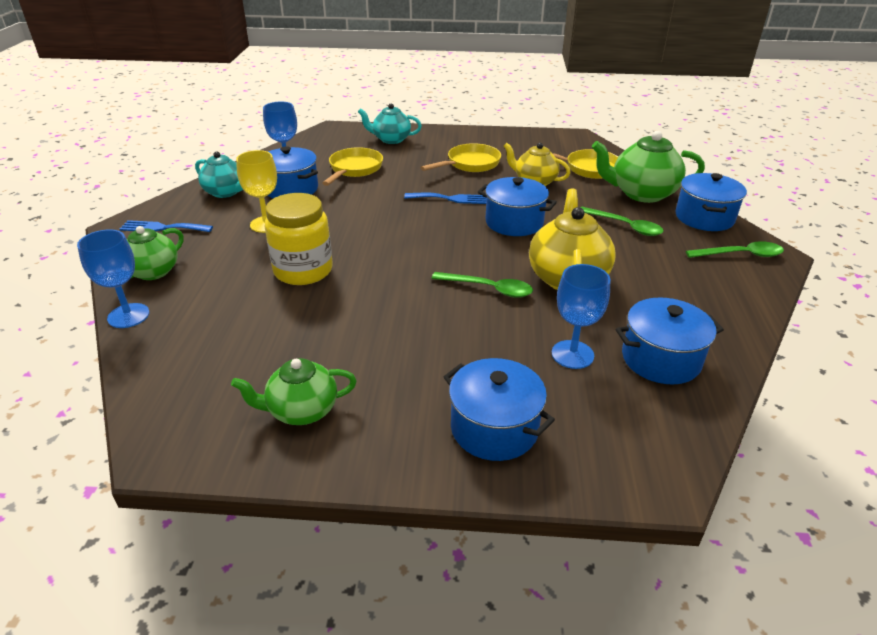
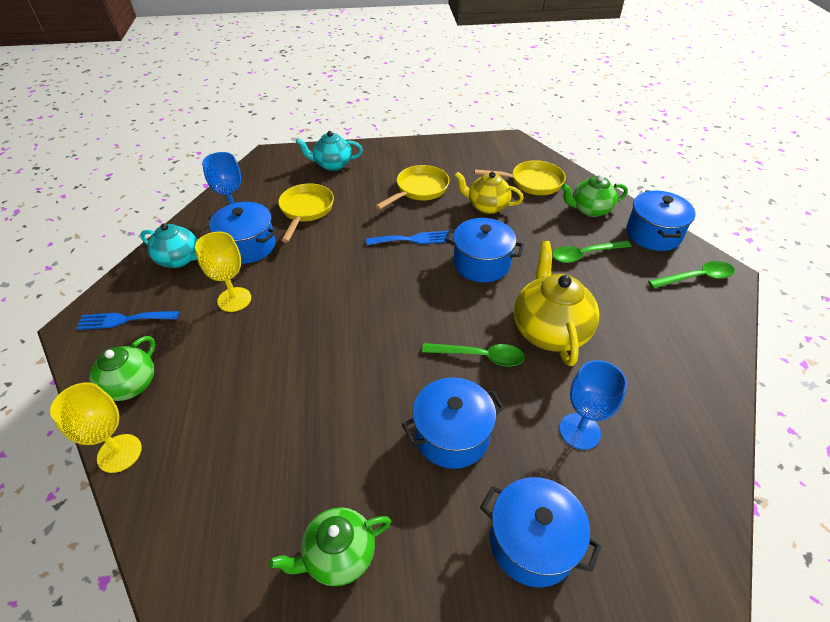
camera: 10 degrees left, 10 degrees up
(128, 316) = (119, 453): blue goblet -> yellow goblet
(303, 270) = (290, 359): yellow jar -> none
(624, 226) = (585, 254): green spoon -> green spoon turned 135 degrees clockwise
(641, 193) = (589, 210): green teapot -> green teapot, size x0.66
(660, 359) = (660, 423): blue pot -> blue pot (452, 435)

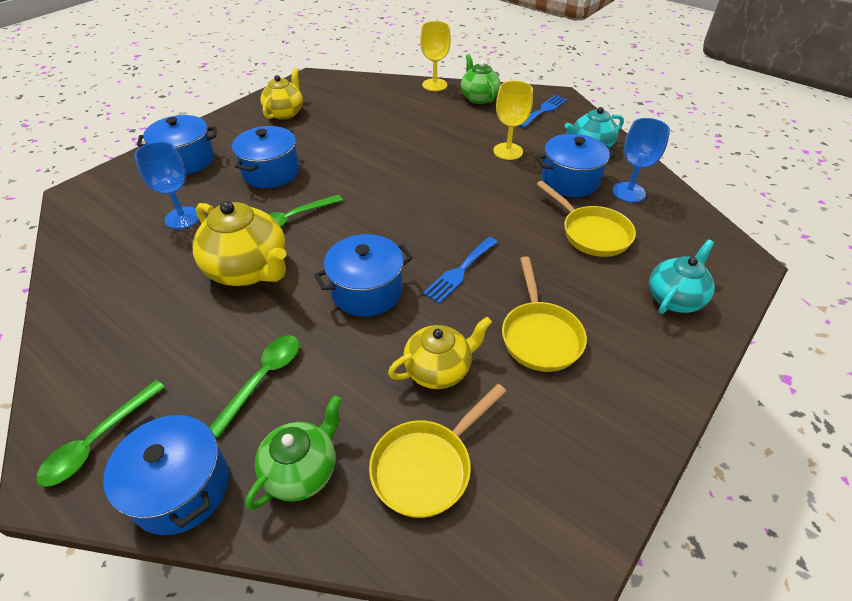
camera: 135 degrees right, 0 degrees up
(338, 555) = (285, 113): green teapot -> yellow teapot

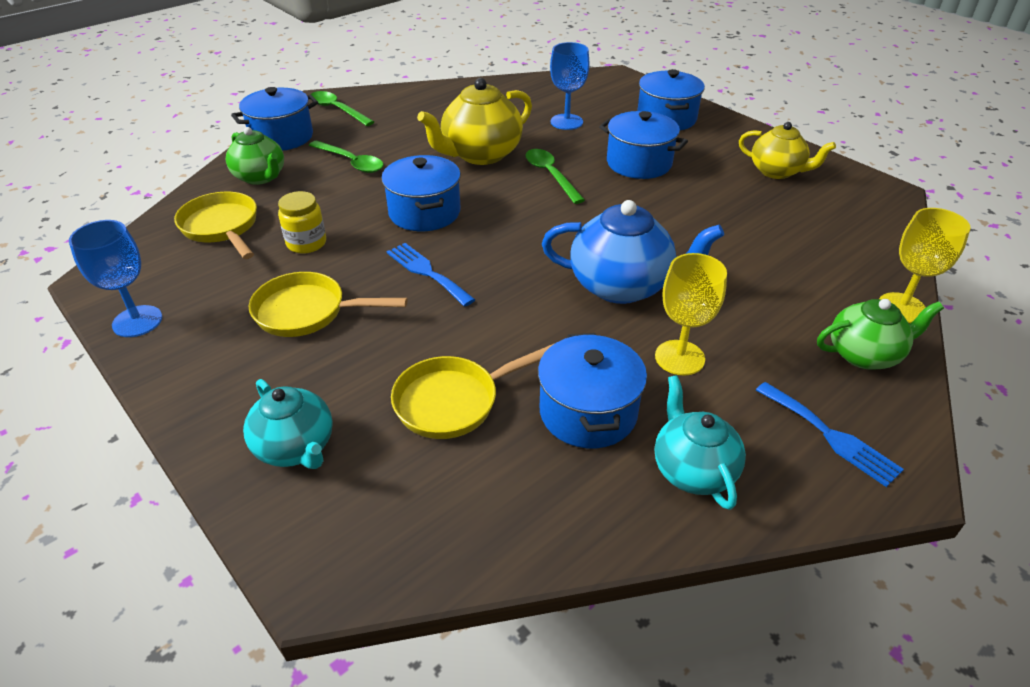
camera: 100 degrees right, 5 degrees down
(438, 370) = (306, 243): yellow teapot -> yellow jar
(445, 174) = (622, 286): none -> blue teapot
(628, 192) = (542, 481): blue goblet -> blue goblet (137, 321)

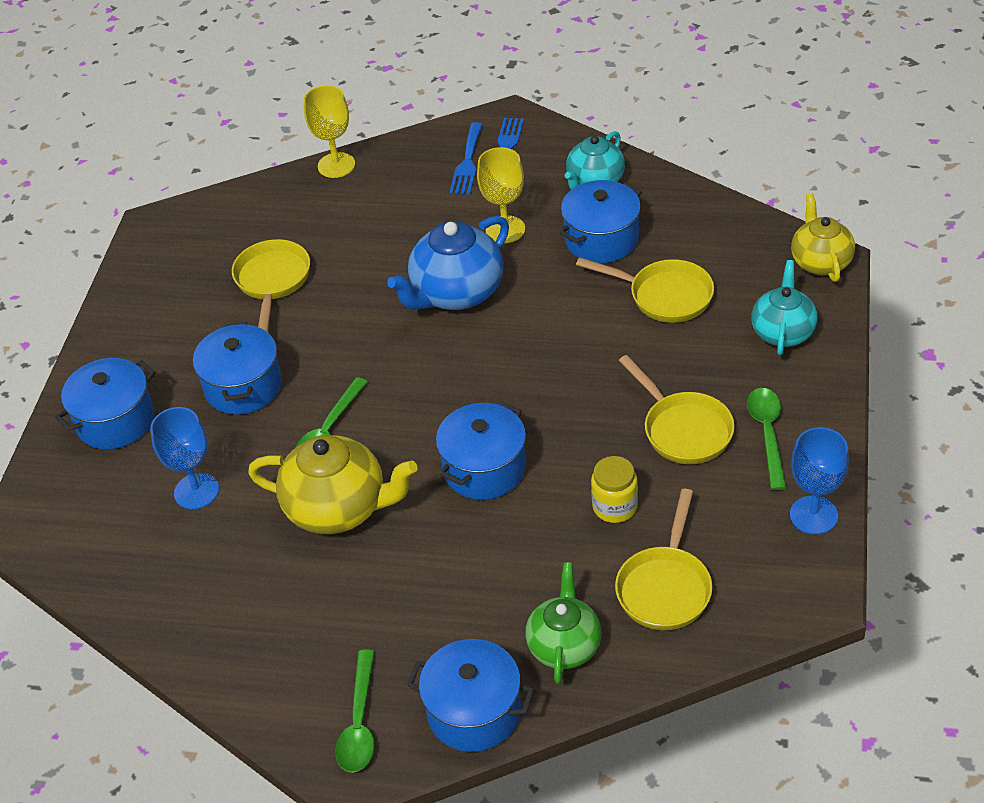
camera: 125 degrees left, 5 degrees up
(351, 162) = (459, 597): green spoon -> green spoon (767, 434)
(427, 272) = (561, 403): blue fork -> blue fork (467, 163)
(622, 286) = (456, 293): blue teapot -> blue teapot turned 105 degrees counterclockwise
(747, 212) = (272, 281): none -> yellow pan
(777, 171) = (174, 296): yellow teapot -> yellow teapot (820, 262)
(864, 354) = (410, 162): green teapot -> none

